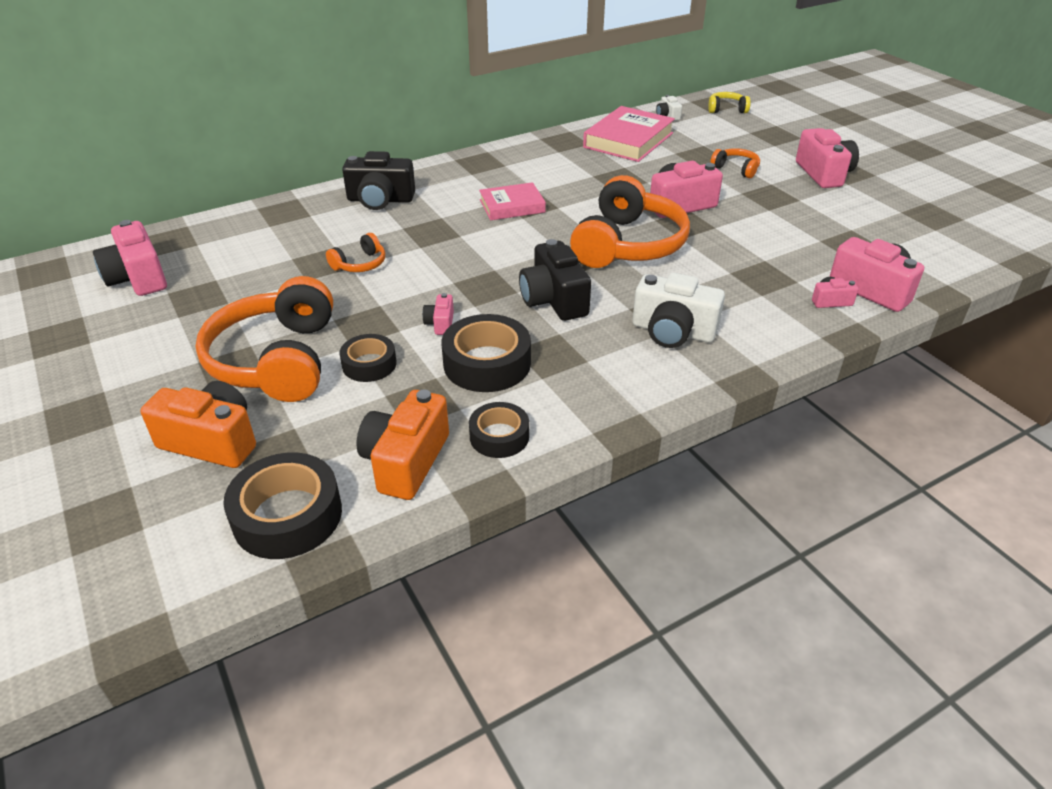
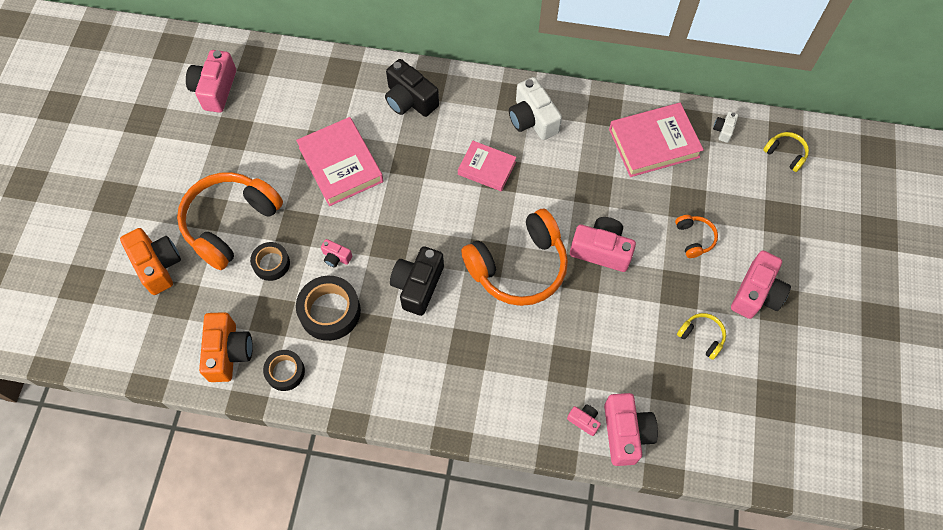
camera: 40 degrees right, 25 degrees up
(287, 516) = (152, 345): black tape -> none
(360, 264) = (340, 164): orange headphones -> pink book
(406, 461) = (228, 352): orange camera -> orange camera turned 120 degrees clockwise
(440, 323) = (336, 257): pink camera -> pink camera turned 105 degrees counterclockwise
(673, 331) = (456, 368): white camera -> white camera (532, 119)
(828, 211) = (701, 337): none -> yellow headphones

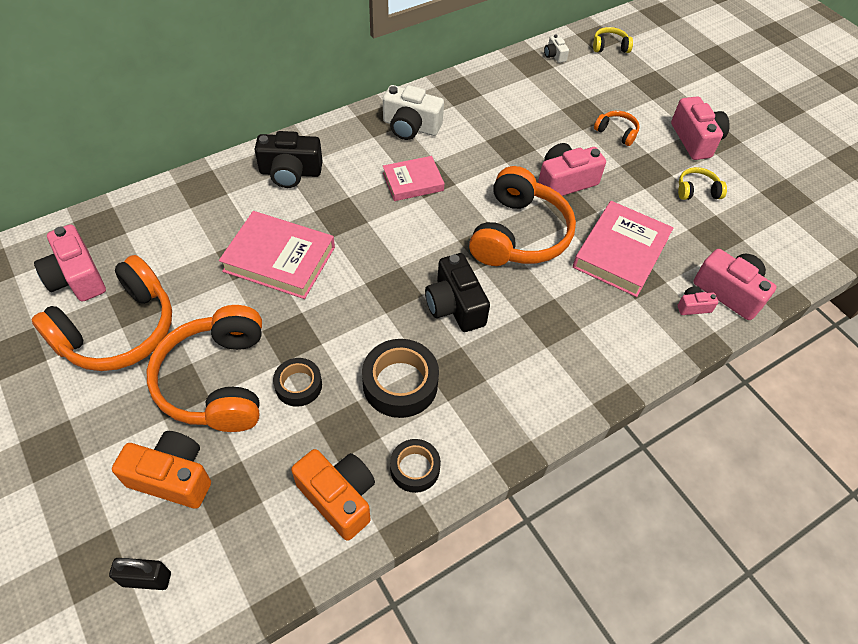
camera: 45 degrees left, 10 degrees down
(98, 314) = (147, 579): none -> black padlock
(207, 146) = (119, 330): none -> orange headphones
(336, 257) = (357, 335): pink camera -> none
(654, 143) = (518, 90): pink book -> pink book (621, 253)

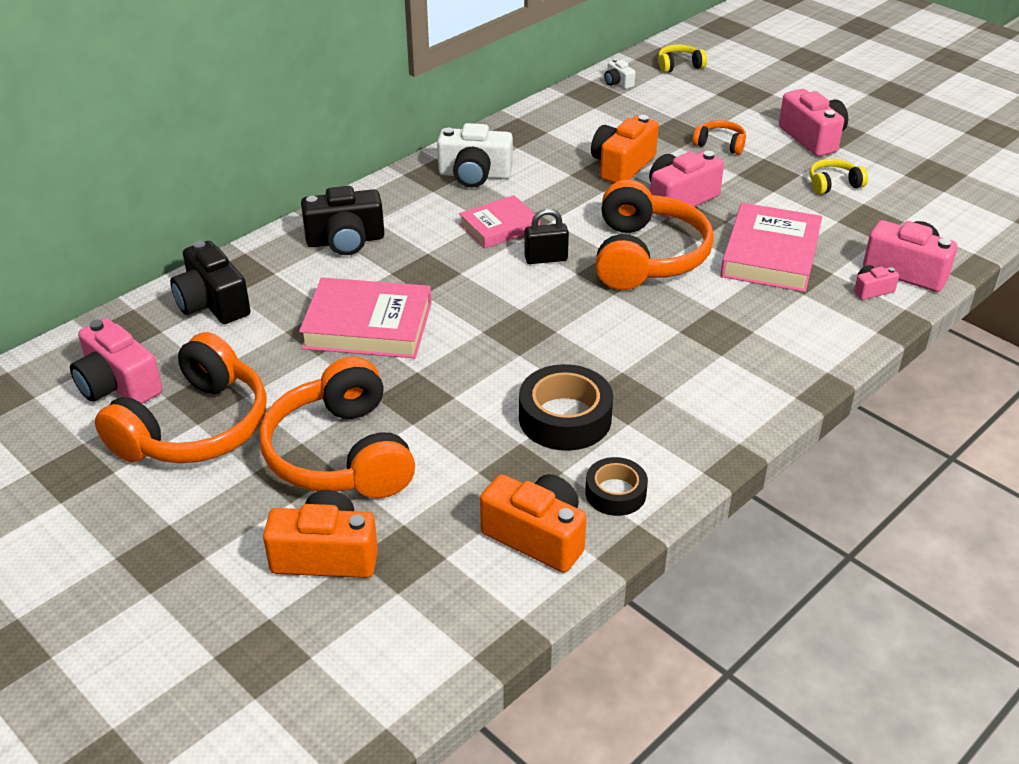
camera: 10 degrees left, 15 degrees down
(147, 579) = (336, 657): black padlock -> black padlock (546, 258)
(298, 385) = (443, 441): black tape -> none
(455, 305) = (599, 334): black camera -> black camera (212, 303)
(530, 139) = (622, 166): none -> orange camera

